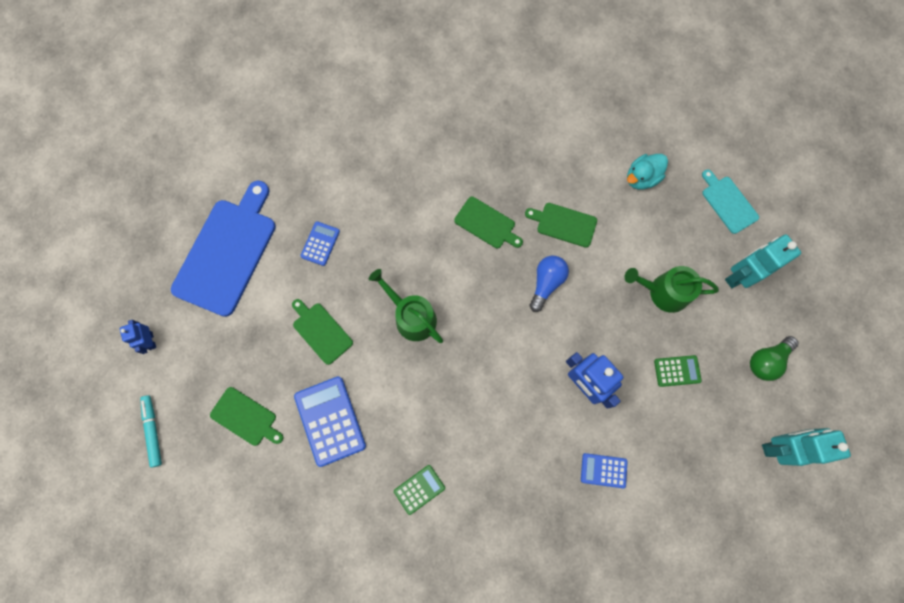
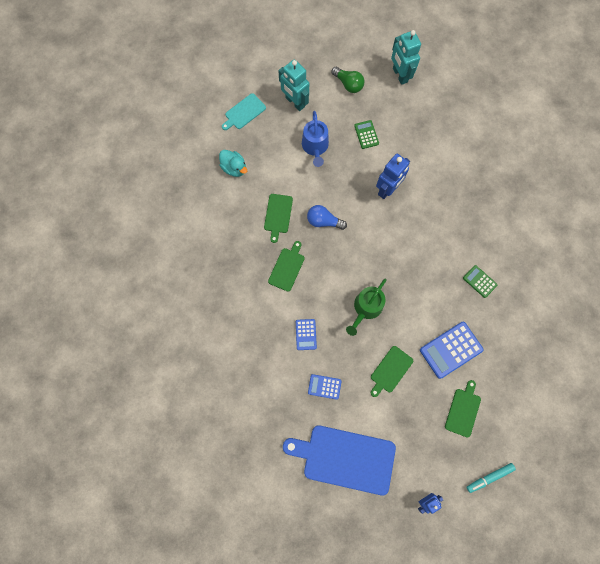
camera: 100 degrees left, 0 degrees up
(603, 470) = (439, 171): blue calculator -> blue calculator (306, 334)
(664, 292) = (315, 146): green watering can -> blue watering can

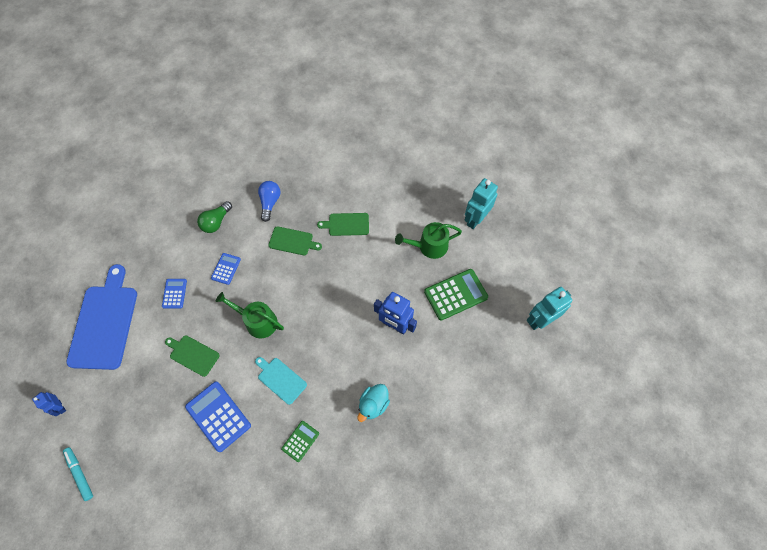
camera: 80 degrees right, 10 degrees down
(234, 168) = (389, 178): turquoise duck -> turquoise duck (373, 404)
(244, 112) = (452, 176): turquoise cutting board -> turquoise cutting board (280, 379)
(306, 334) = (226, 269): blue calculator -> blue calculator turned 120 degrees clockwise
(315, 146) = (429, 246): blue watering can -> green watering can
(323, 221) = (347, 267): blue light bulb -> blue light bulb (270, 203)
(348, 84) = (512, 267): green light bulb -> green light bulb (216, 222)
(366, 134) = (455, 294): green calculator -> green calculator, size x1.78
(463, 410) = (152, 437): green cutting board -> none

